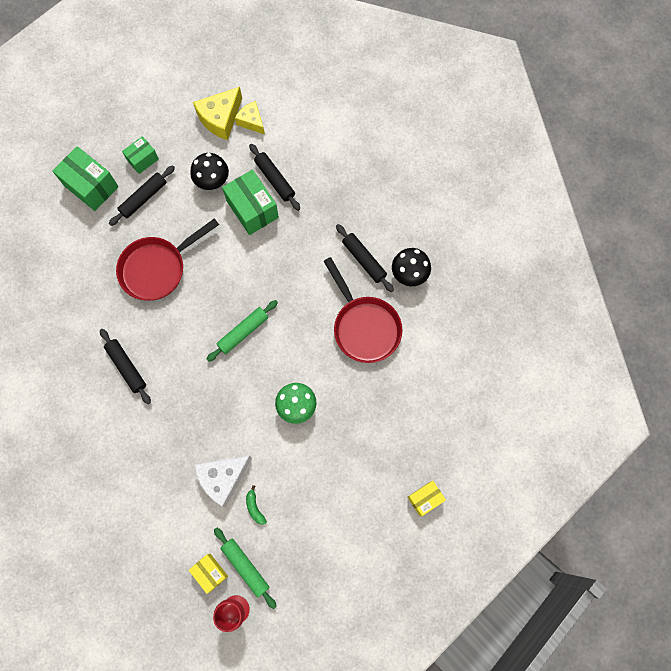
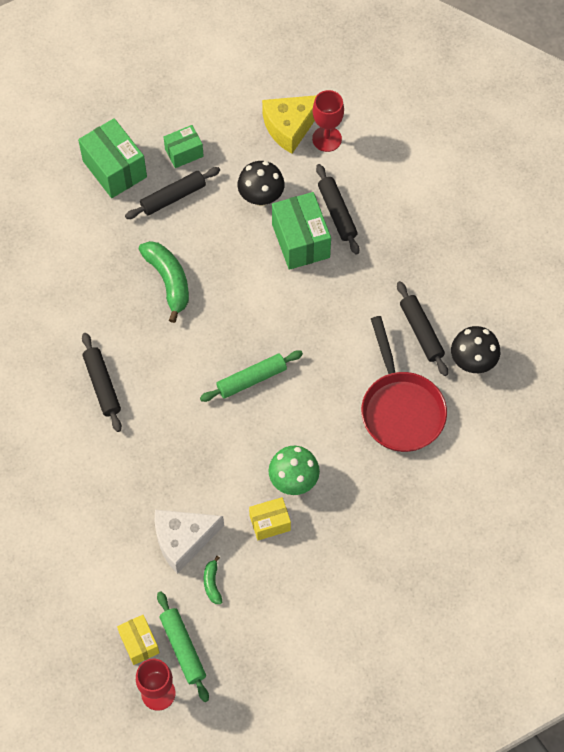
camera: 15 degrees right, 10 degrees down
(157, 268) = (168, 281): red pan -> green banana
(251, 121) = (327, 139): yellow cheese -> red goblet
(425, 498) = (421, 627): yellow box -> yellow box (270, 523)

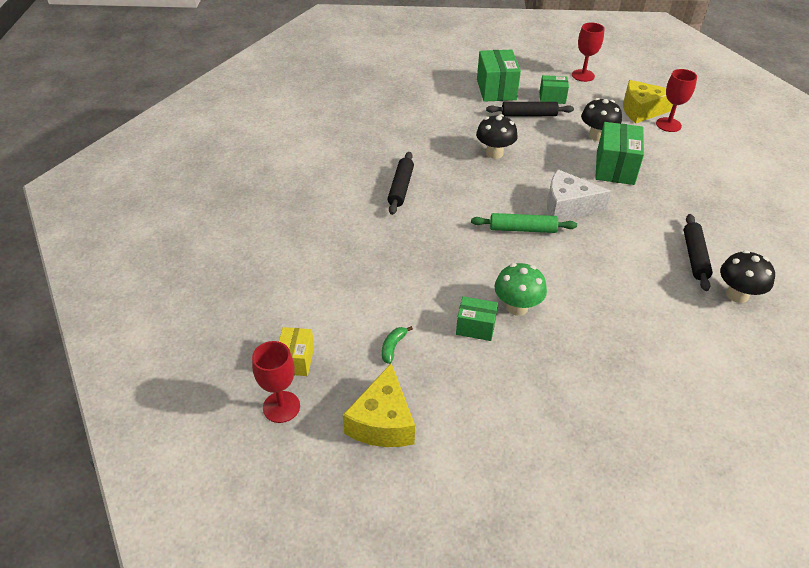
camera: 30 degrees right, 20 degrees down
(168, 281) = (494, 153): green banana -> black mushroom
(183, 540) = (390, 305): white cheese -> white cheese (568, 206)
(183, 648) = (331, 383): green rolling pin -> none
(199, 92) = (583, 75): none -> red goblet
(247, 660) = (382, 422): none -> yellow cheese
(270, 523) = (475, 327): yellow box -> green box
(337, 213) = (655, 163): black rolling pin -> none
(400, 409) = (648, 299): red pan -> none

